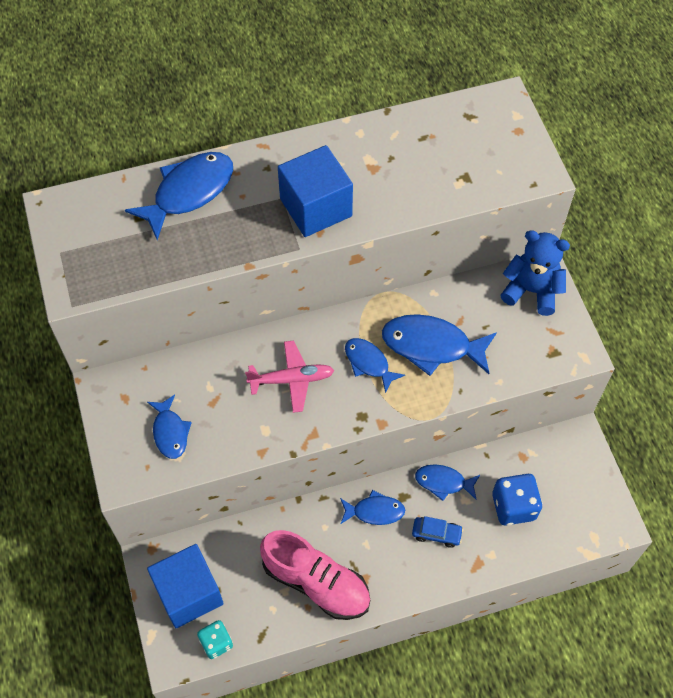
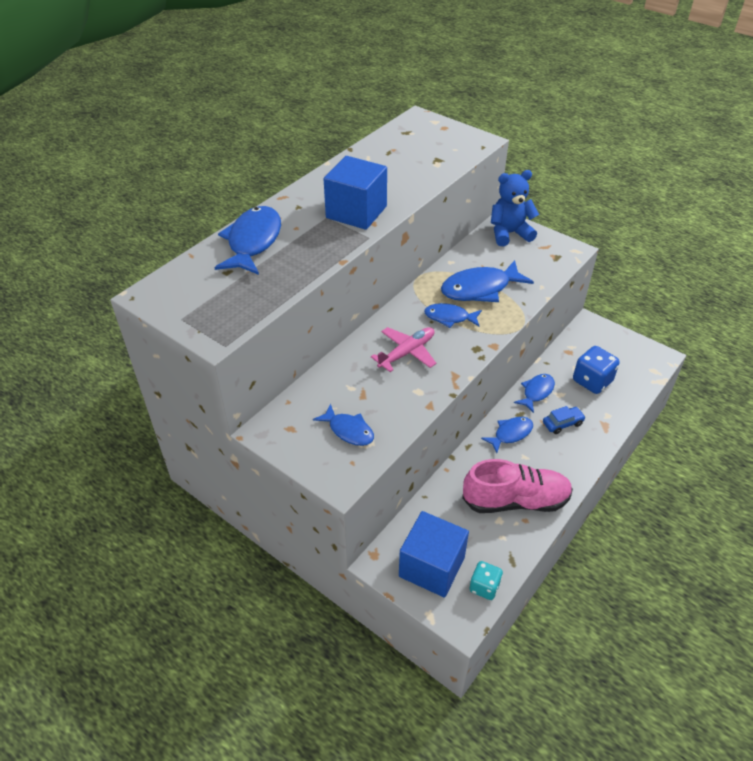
camera: 35 degrees left, 15 degrees down
(443, 482) = (536, 392): blue fish -> blue fish turned 150 degrees clockwise

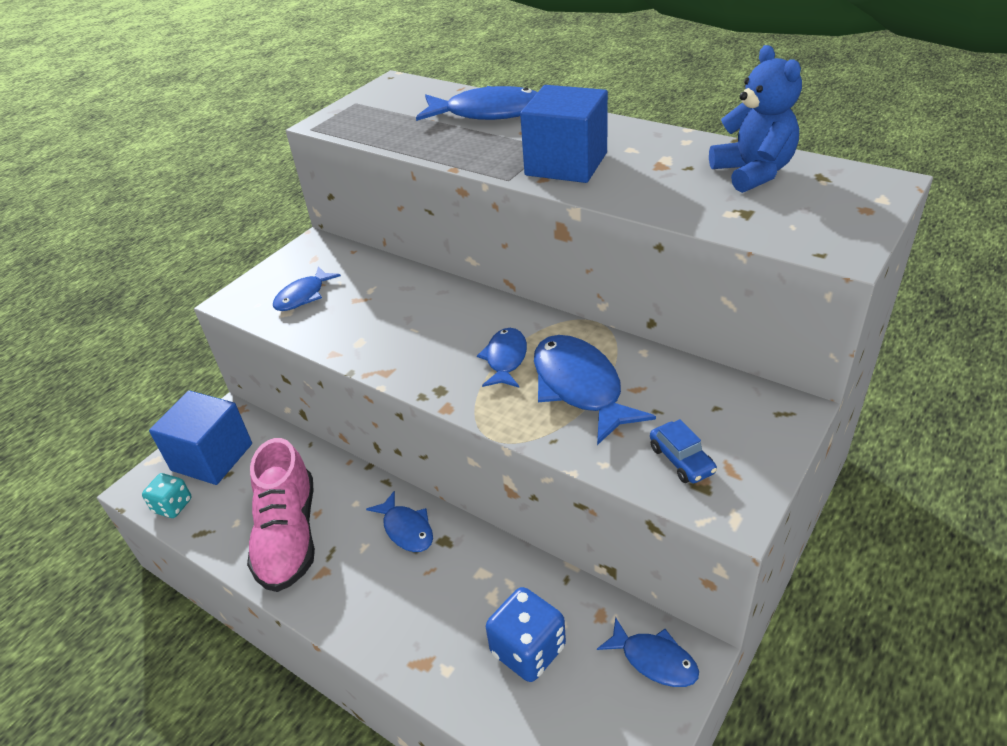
camera: 90 degrees right, 5 degrees down
(406, 353) = (430, 326): pink plane -> none
(509, 233) = (753, 418): blue teddy bear -> blue teddy bear (753, 173)
(536, 392) = (494, 563): blue fish -> blue fish (654, 660)
(562, 423) = (426, 598): blue car -> blue car (681, 460)

